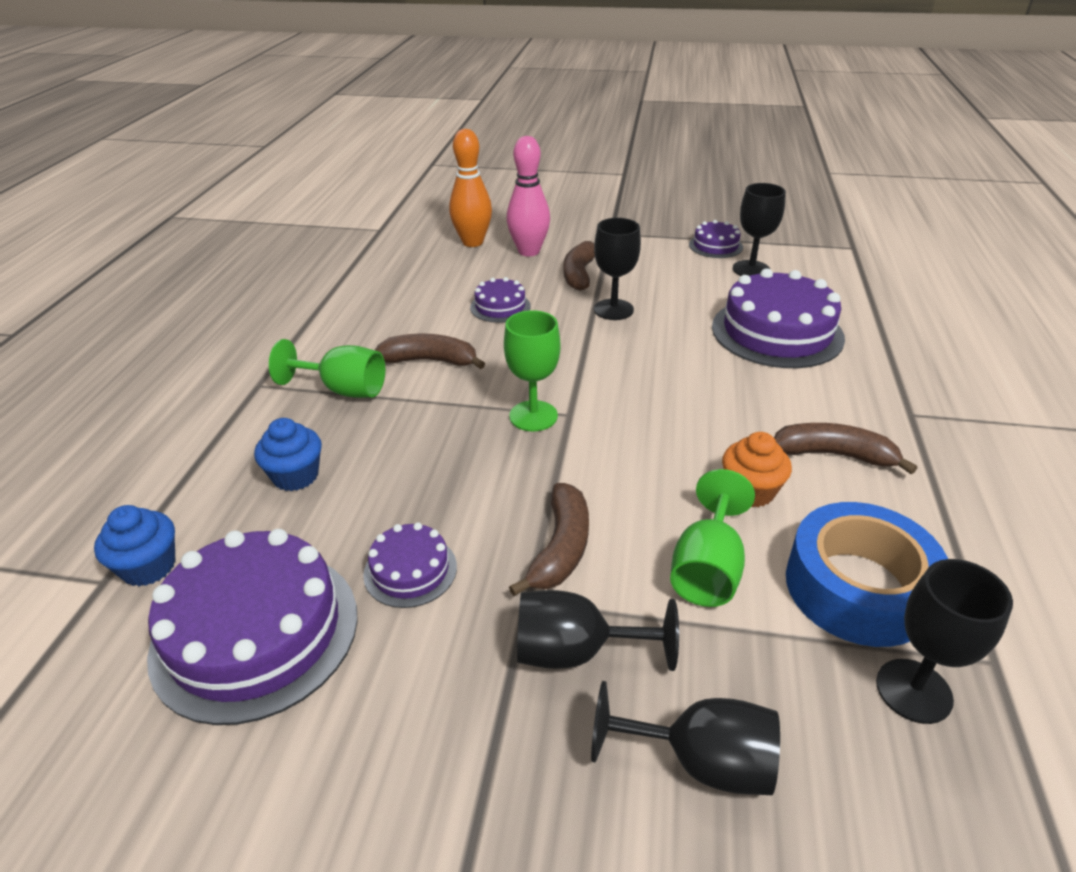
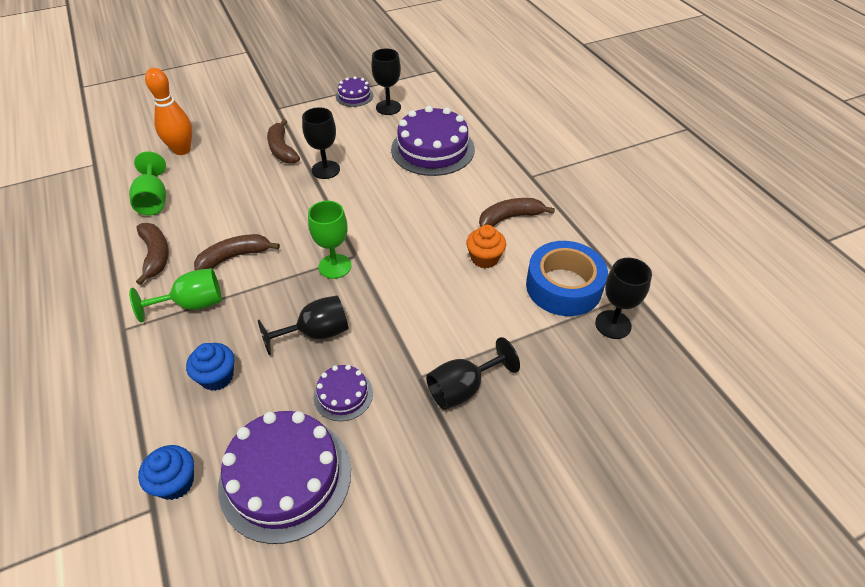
camera: 35 degrees left, 10 degrees up
(500, 307) = (248, 196): purple cake -> none
(529, 251) = (231, 143): pink bowling pin -> none
(561, 548) = (414, 339): brown banana -> brown banana (155, 255)
(700, 761) = (552, 406): black goblet -> black goblet (316, 333)
(707, 569) = (493, 312): green goblet -> green goblet (153, 200)

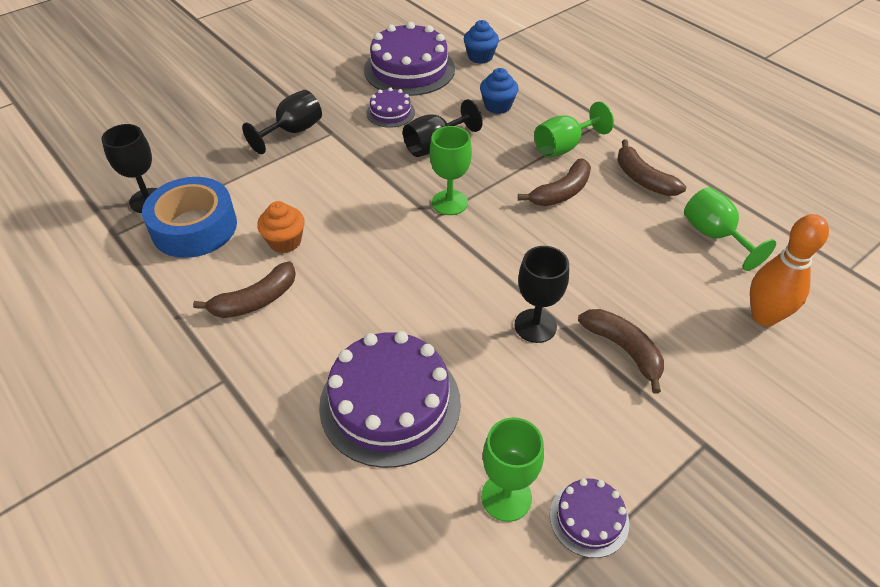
camera: 165 degrees right, 0 degrees up
(388, 107) = (506, 497): black goblet -> green goblet

